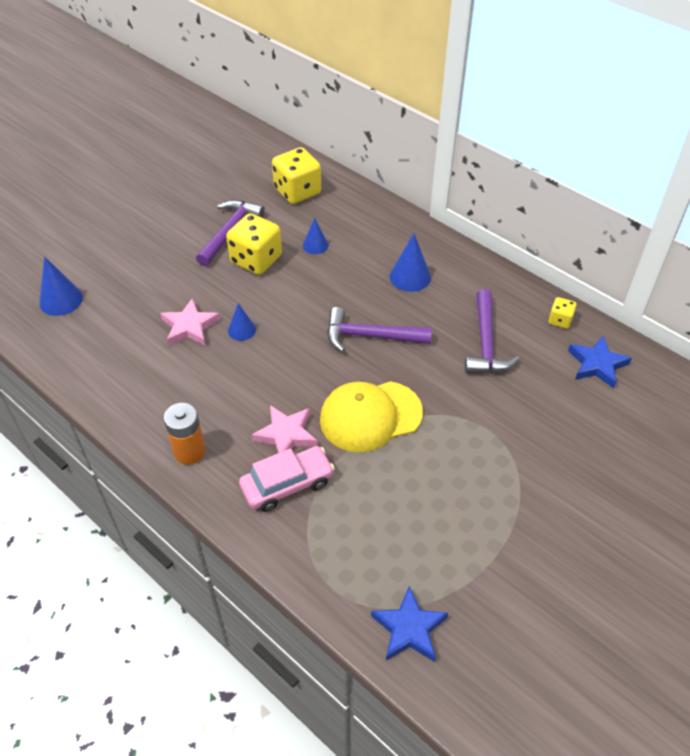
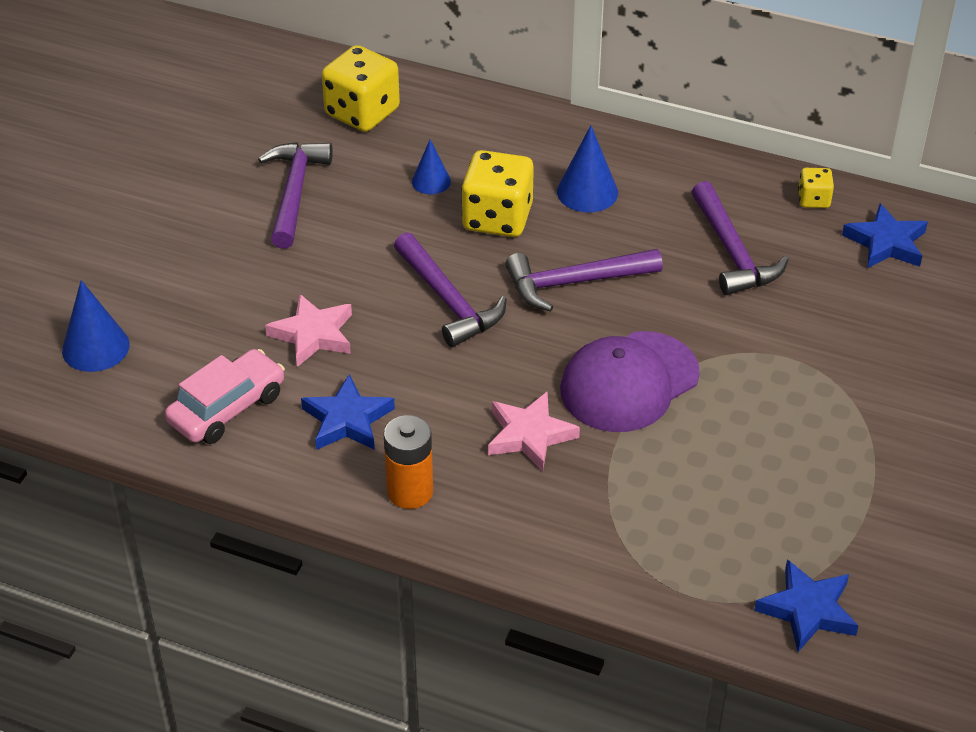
camera: 20 degrees left, 5 degrees down
(178, 390) = (347, 420): none -> blue star
(241, 330) = (391, 320): blue cone -> none
(256, 260) = (356, 221): yellow dice -> yellow dice (497, 218)
(284, 327) = (449, 301): none -> purple hammer
(287, 484) = (565, 494): pink car -> pink car (227, 408)
(370, 416) = (629, 382): yellow cap -> purple cap

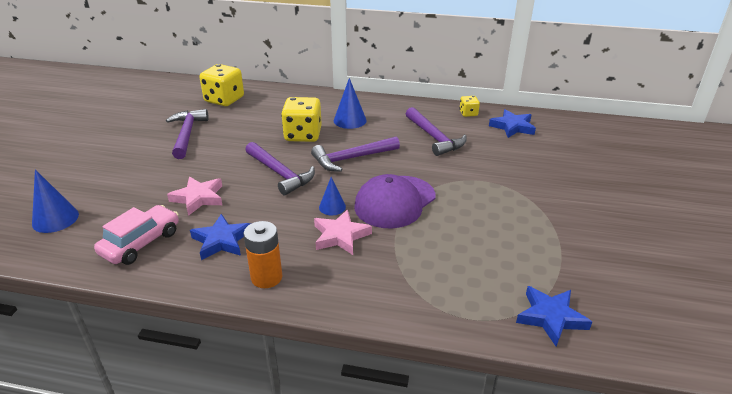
camera: 10 degrees left, 10 degrees down
(431, 181) = (264, 123): blue cone -> blue cone (332, 207)

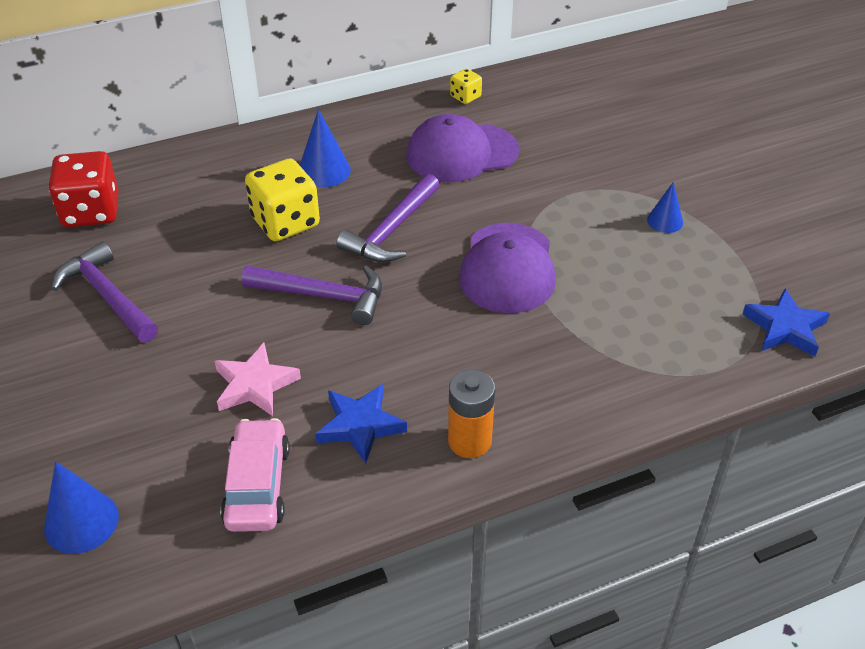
camera: 35 degrees left, 10 degrees up
(224, 100) = (91, 211): yellow dice -> red dice
(332, 207) = (443, 311): blue cone -> blue cone (665, 221)
(340, 236) = (494, 344): pink star -> none
(434, 138) = (461, 153): purple hammer -> purple cap
(512, 127) = (536, 97): blue star -> none

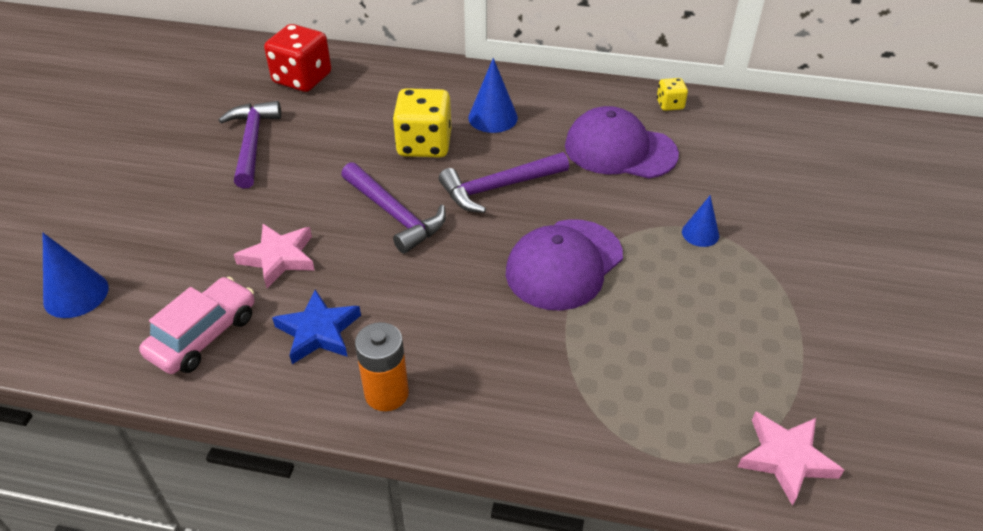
camera: 35 degrees right, 0 degrees up
(665, 221) = (756, 292): blue cone -> blue cone (700, 233)
(785, 328) = (786, 458): blue star -> pink star

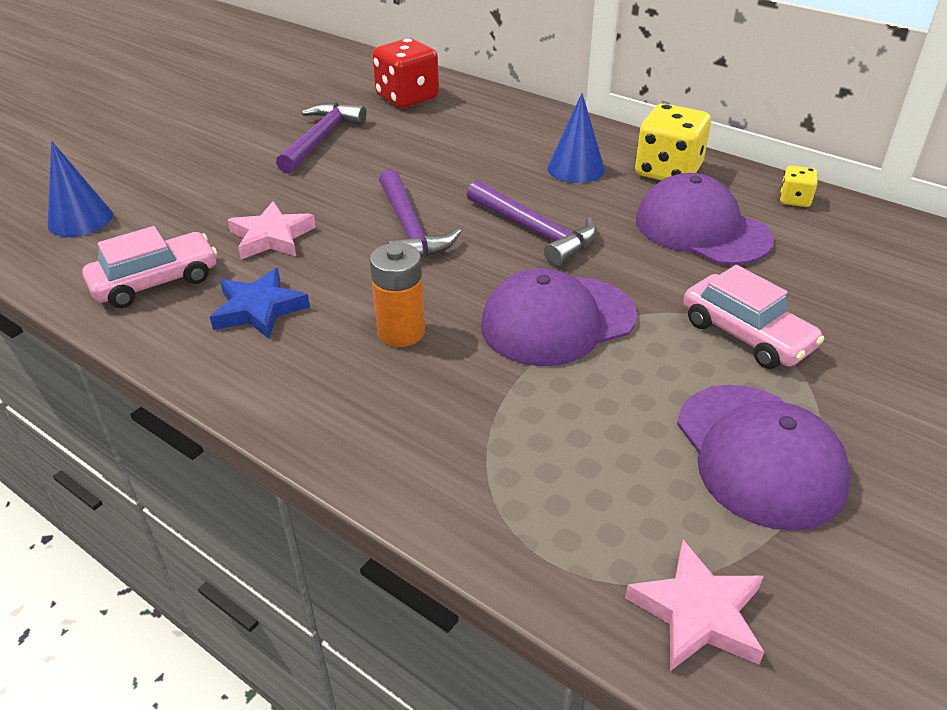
camera: 25 degrees right, 5 degrees down
(386, 393) = (281, 384): orange battery -> orange battery (401, 332)
(424, 144) = (485, 176): yellow dice -> yellow dice (668, 171)
(498, 188) = (535, 232): purple hammer -> purple hammer turned 135 degrees counterclockwise
(700, 233) = (746, 335): blue cone -> pink car
(759, 327) = (759, 455): none -> purple cap

